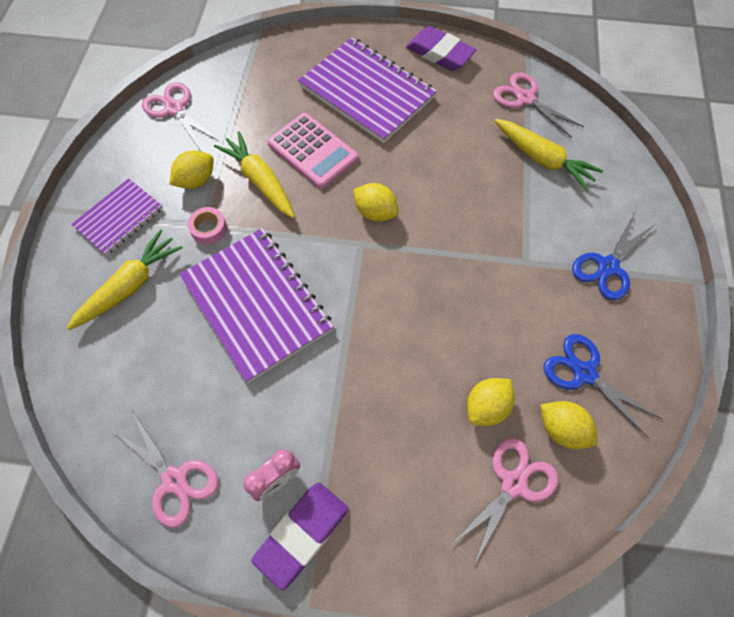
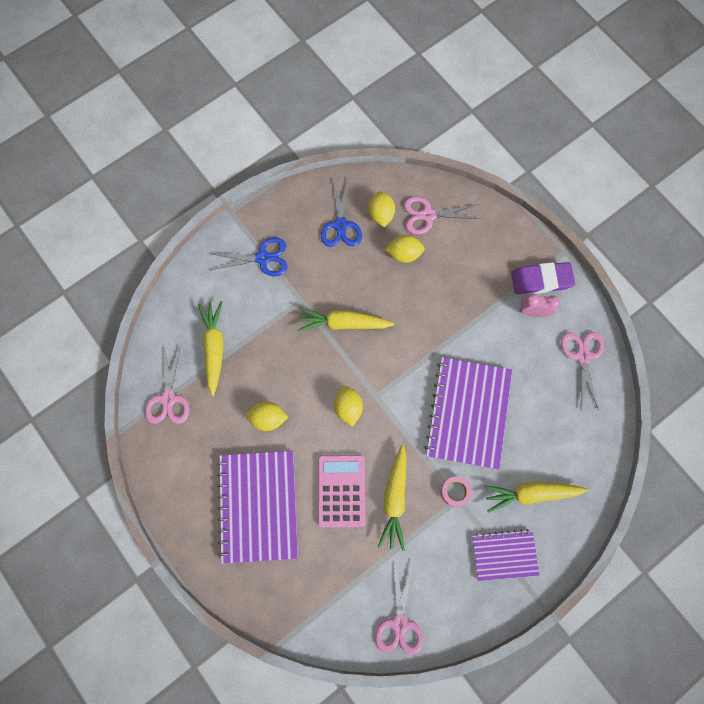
camera: 135 degrees left, 10 degrees up
(196, 181) = (434, 539): yellow lemon -> yellow lemon (268, 418)
(439, 53) = (174, 491): purple eraser -> none
(462, 278) = (344, 323): none -> yellow carrot

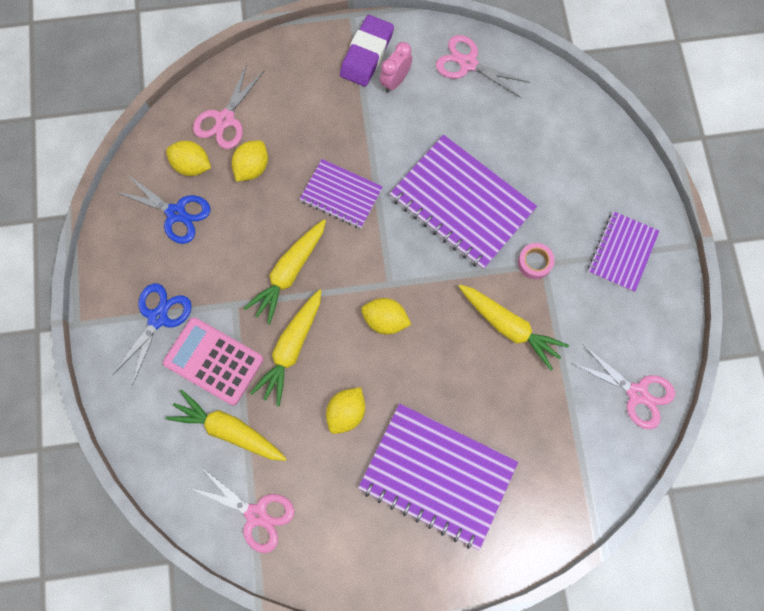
camera: 60 degrees left, 0 degrees up
(341, 490) = (469, 377): pink calculator -> pink calculator (213, 361)
(421, 325) = (341, 195): none -> purple notebook
(531, 493) = (576, 192): yellow carrot -> yellow carrot (291, 348)

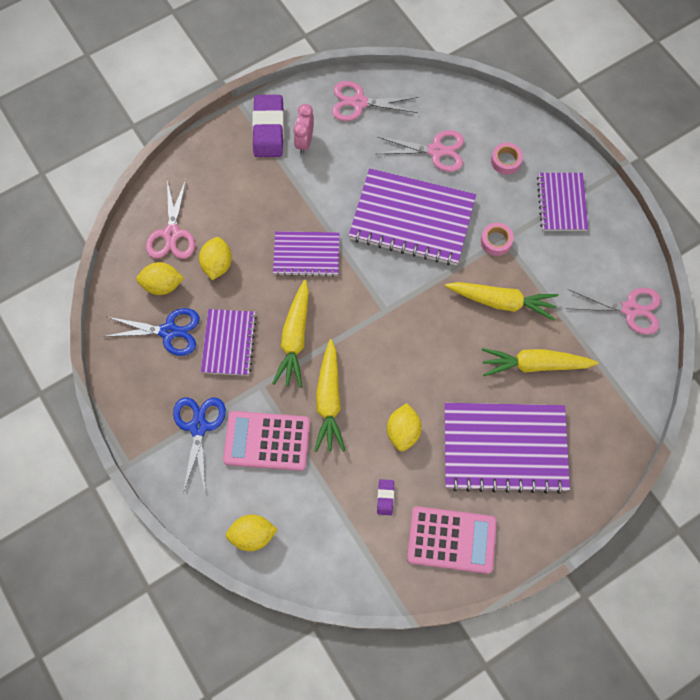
camera: 25 degrees left, 5 degrees down
(225, 249) = (229, 343): none -> purple notebook
(229, 430) = (310, 492): yellow carrot -> yellow carrot (535, 365)
(256, 514) = (370, 551): pink scissors -> pink scissors (436, 150)
(297, 469) = (385, 497): none -> purple eraser
(339, 541) = (451, 539): none -> pink calculator
(385, 320) = (397, 341): yellow lemon -> yellow lemon (252, 535)
(586, 184) = (506, 161): none -> pink tape

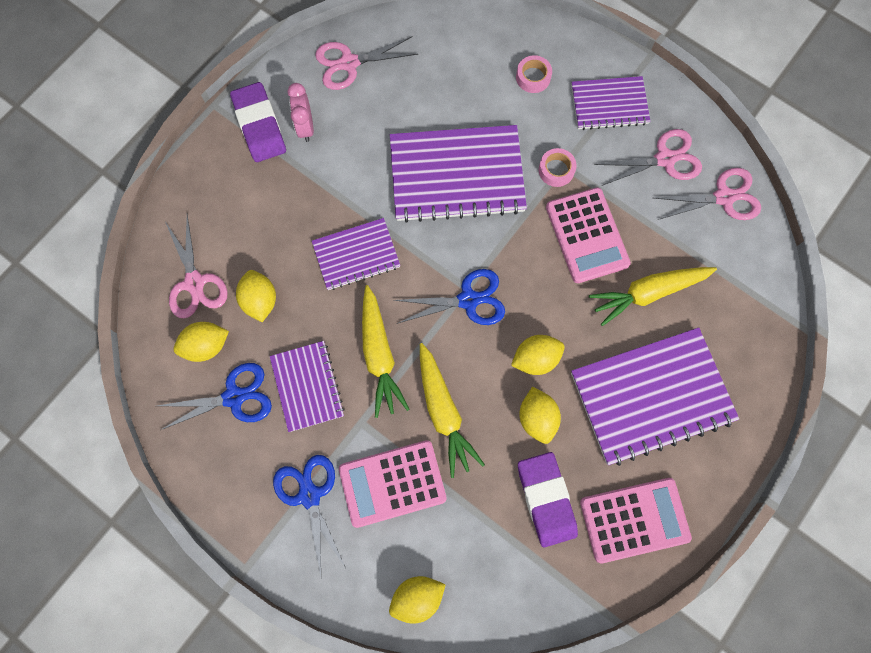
camera: 20 degrees left, 5 degrees up
(383, 320) = (468, 300): none -> blue scissors
(385, 497) = (546, 499): purple eraser -> purple eraser, size x2.17
(420, 385) = (535, 359): none -> yellow lemon
(436, 150) = (454, 90): pink scissors -> pink scissors (665, 159)
(501, 302) = (587, 235): yellow carrot -> pink calculator
(561, 203) = (609, 104): purple notebook -> purple notebook turned 75 degrees counterclockwise

